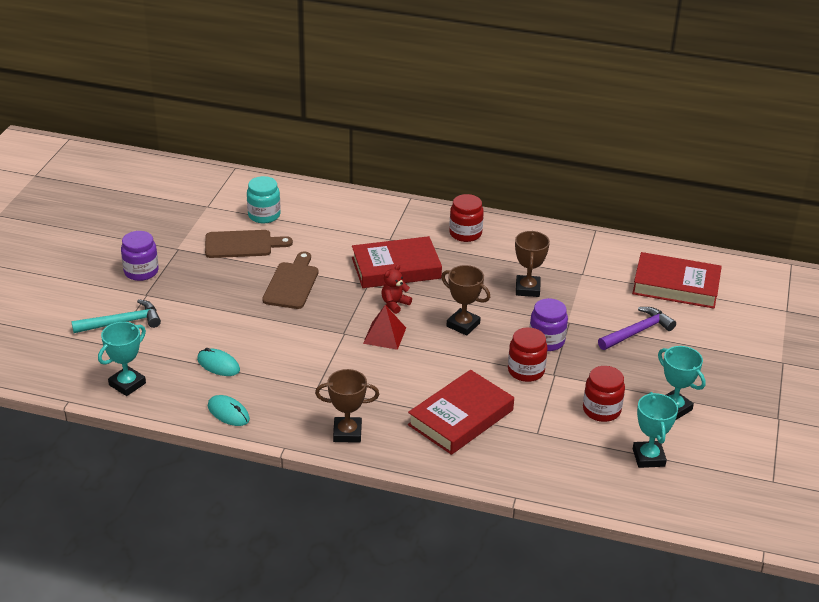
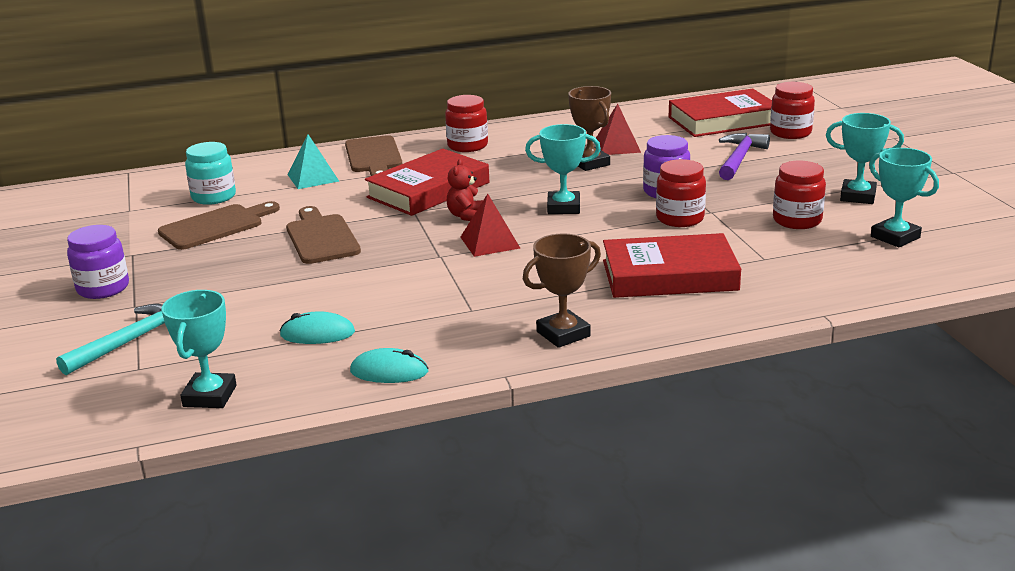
camera: 30 degrees left, 10 degrees down
(337, 223) = (313, 177): none -> turquoise pyramid
(394, 218) = (374, 157): none -> brown cutting board
(461, 417) = (669, 275): red book -> red book turned 75 degrees clockwise
(463, 325) = (563, 207): brown trophy -> turquoise trophy
(566, 279) = (617, 146): none -> red pyramid
(709, 321) = (790, 133): none -> red jar

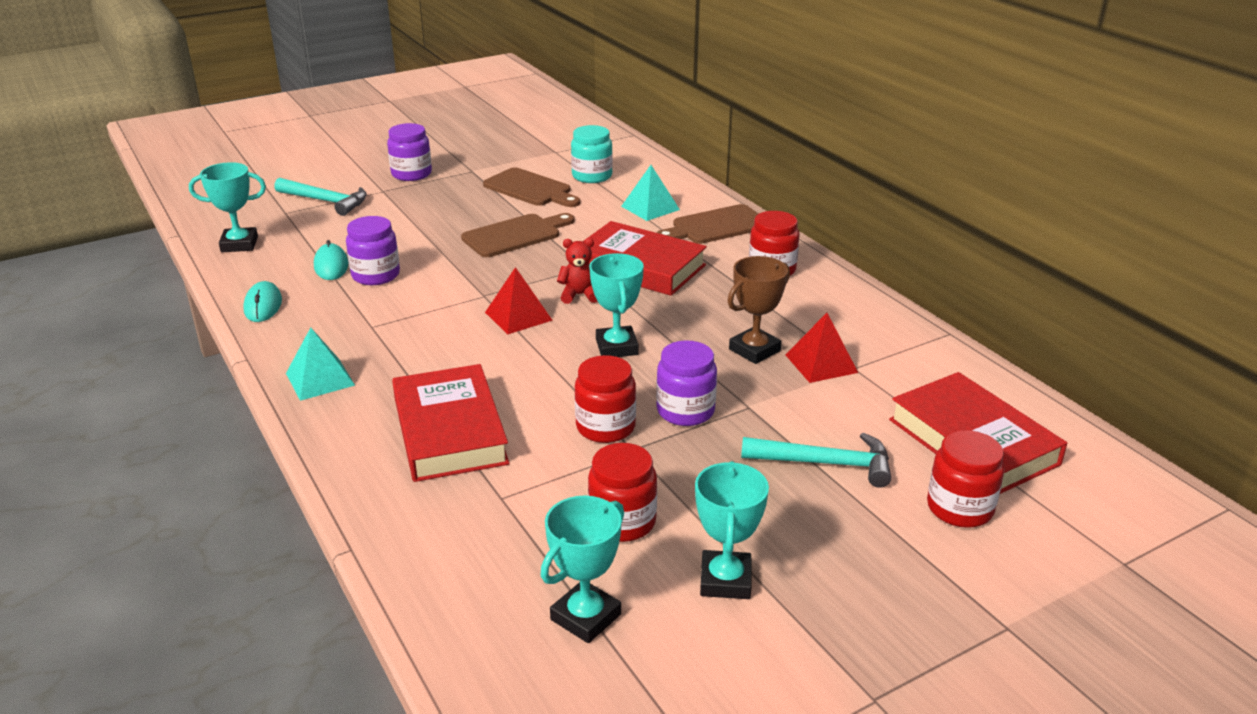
camera: 75 degrees right, 5 degrees up
(360, 308) = (376, 275): none -> purple jar
(563, 334) = (320, 379): brown trophy -> turquoise pyramid
(739, 159) = (825, 463): purple hammer -> turquoise hammer

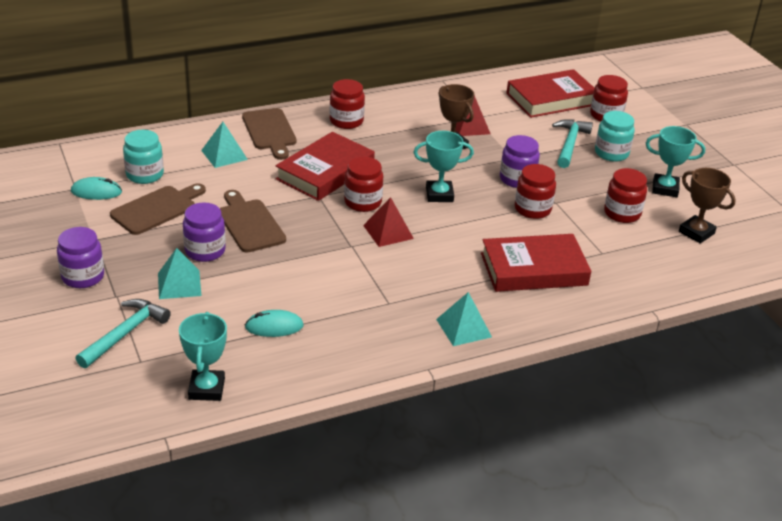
camera: 85 degrees left, 5 degrees up
(263, 305) = (339, 365): turquoise mouse -> turquoise mouse (96, 192)
(376, 275) = (301, 300): purple jar -> purple jar (205, 251)
(402, 214) = (179, 284): none -> turquoise pyramid
(580, 295) = (363, 202): red teddy bear -> red jar
(586, 617) = (696, 232): turquoise trophy -> brown trophy
(820, 513) = (611, 153): none -> turquoise jar

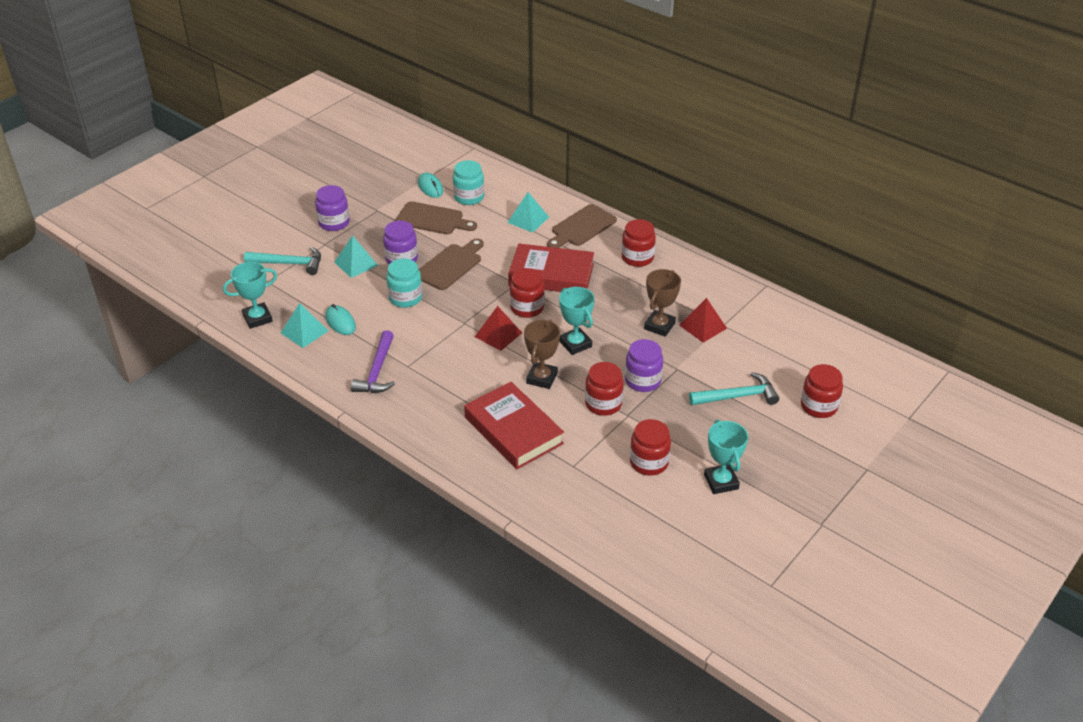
camera: 65 degrees right, 5 degrees up
(380, 325) = (377, 371): none -> purple hammer
(464, 328) = (405, 414): turquoise pyramid -> turquoise pyramid (304, 332)
(551, 99) = (809, 361): red book -> none
(611, 153) = (749, 428): turquoise jar -> turquoise jar (405, 298)
(696, 232) = (662, 522): brown trophy -> brown trophy (542, 378)

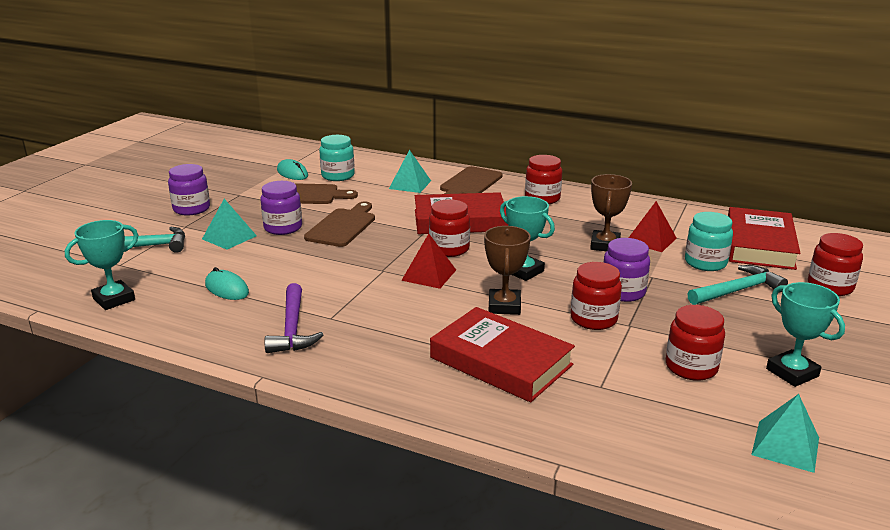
camera: 15 degrees left, 15 degrees down
(304, 332) = (181, 303): turquoise pyramid -> turquoise pyramid (785, 446)
(405, 298) = (301, 258): turquoise jar -> turquoise jar (705, 263)
(794, 349) = (759, 245): none -> red book

